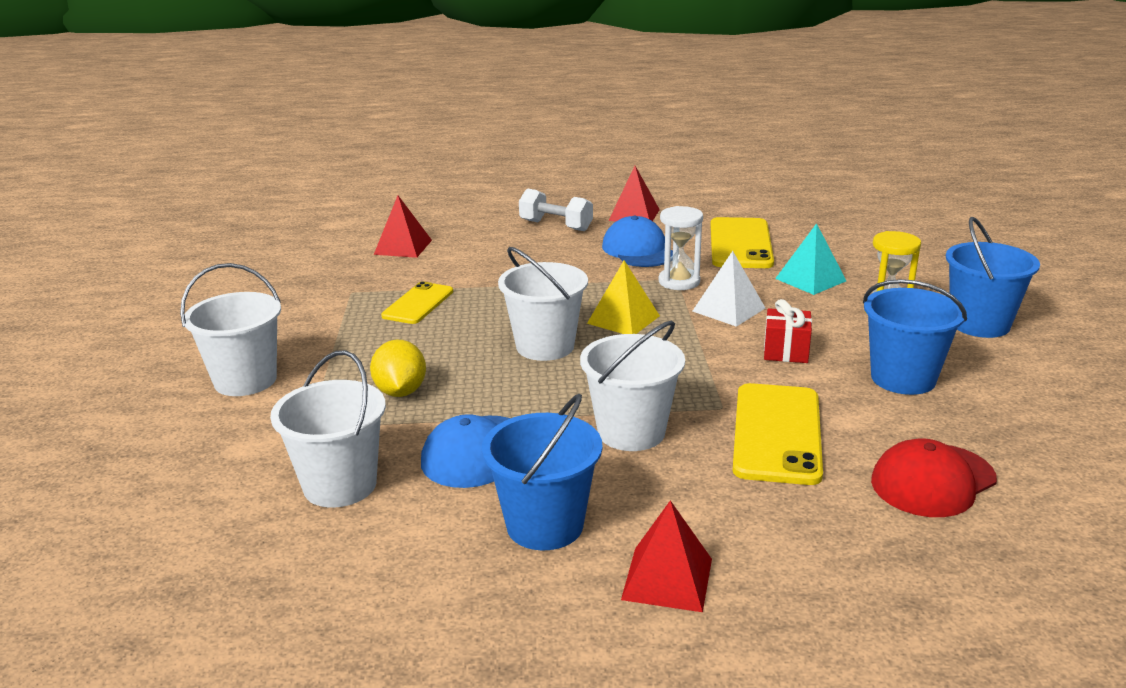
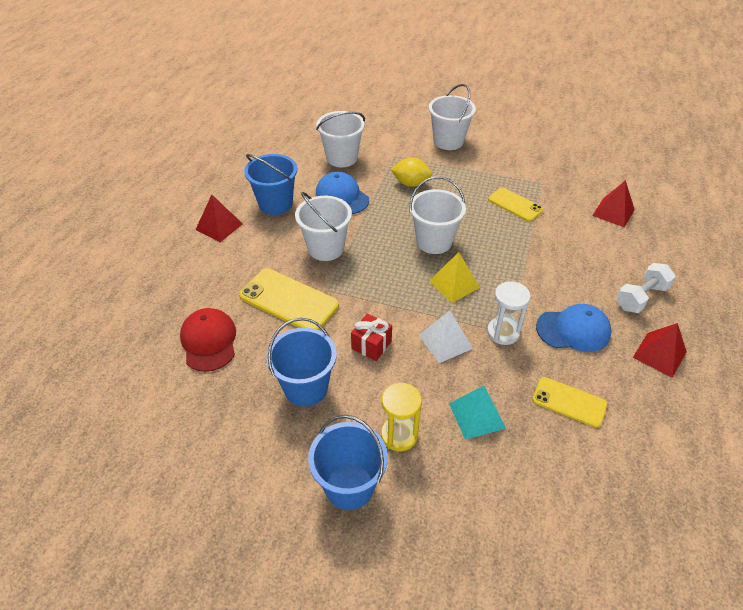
camera: 110 degrees right, 20 degrees up
(740, 244) = (569, 402): yellow phone -> yellow phone, size x0.63

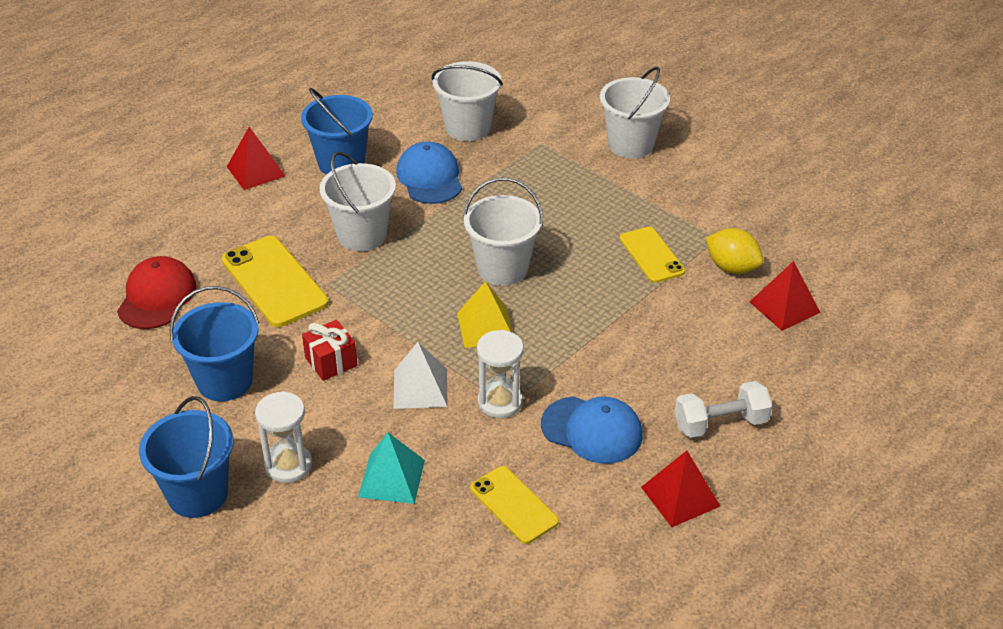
camera: 25 degrees right, 5 degrees down
(399, 435) = (288, 465): yellow hourglass -> white hourglass
(410, 183) = (532, 186): yellow lemon -> yellow lemon (732, 267)

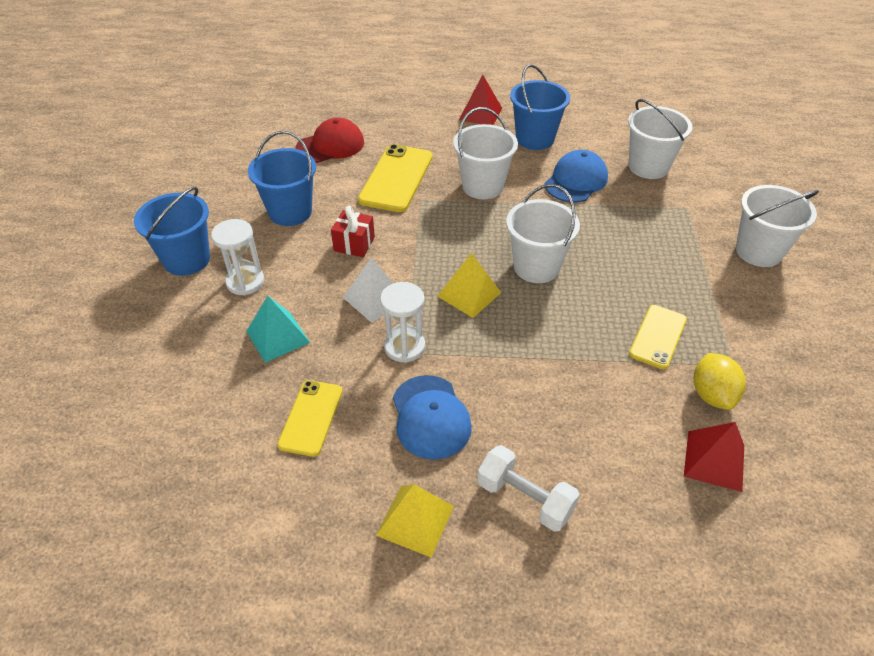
camera: 50 degrees right, 5 degrees up
(680, 496) = (415, 520): red pyramid -> yellow pyramid

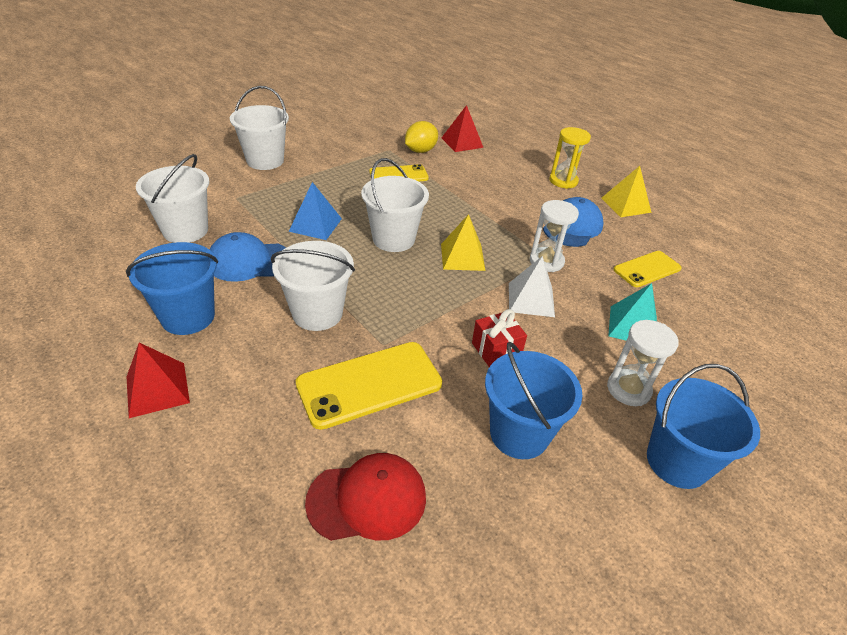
camera: 135 degrees left, 5 degrees down
(330, 145) = (367, 499): red cap -> red cap turned 150 degrees clockwise
(525, 498) = (563, 181): white dumbbell -> yellow hourglass
(601, 233) = (315, 225): none -> blue pyramid

